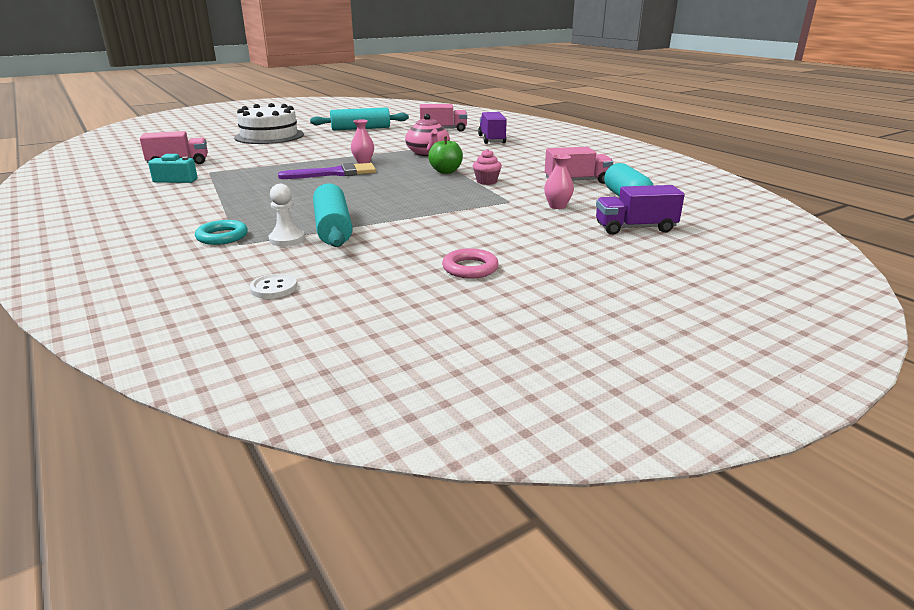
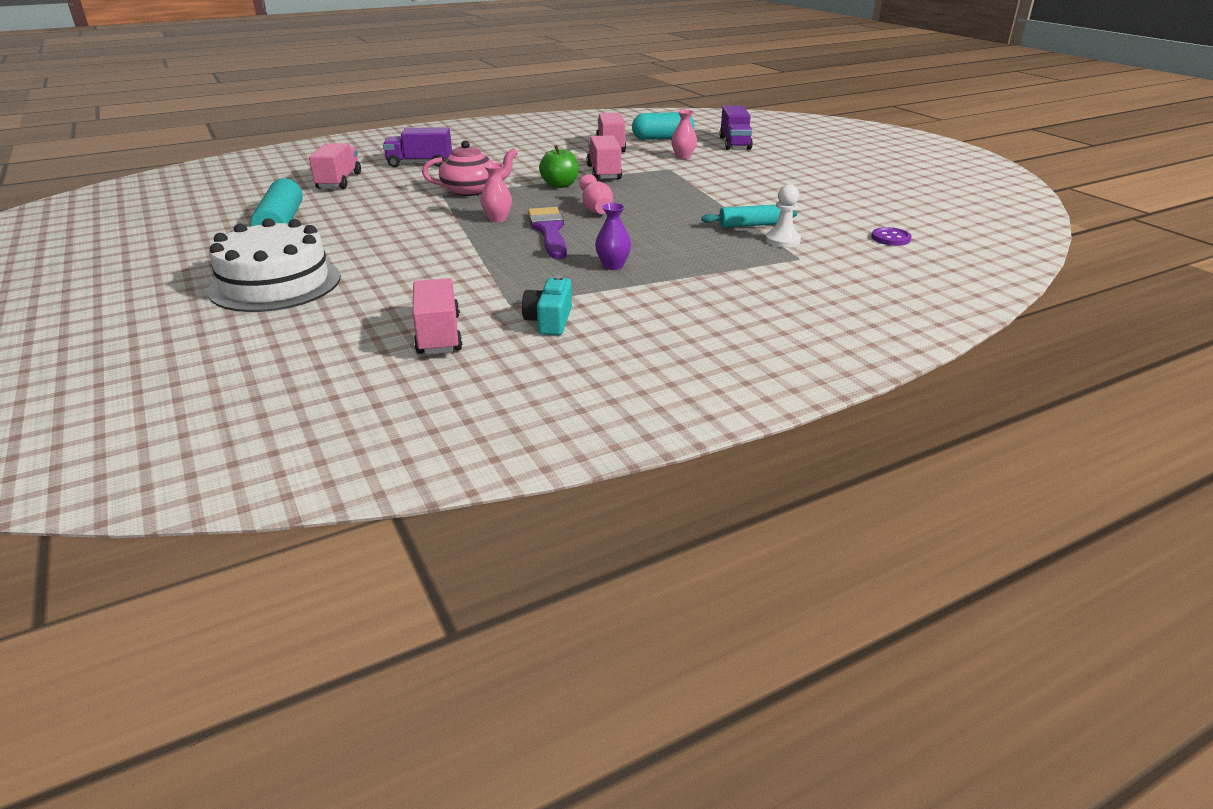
camera: 85 degrees left, 5 degrees up
(222, 236) = (781, 267): turquoise ring -> none
(257, 190) = (613, 266): none -> purple vase
(274, 288) = (890, 238): white button -> purple button
(333, 228) = (748, 225): turquoise rolling pin -> turquoise rolling pin, size x0.60
(381, 182) = (596, 210): none -> pink vase
(470, 268) = (827, 185): pink ring -> none
(486, 181) = (604, 172): pink cupcake -> pink truck

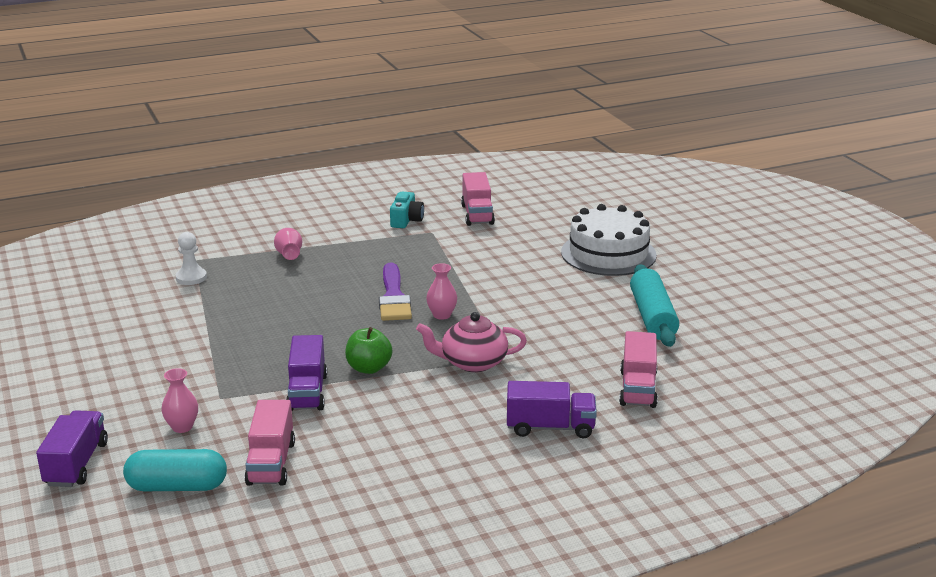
camera: 175 degrees left, 5 degrees down
(596, 210) = (340, 323): pink vase -> pink vase (289, 256)
(604, 172) = (307, 392): pink truck -> purple truck
(613, 266) = (349, 259): purple vase -> none
(748, 225) = (205, 296): turquoise rolling pin -> none
(890, 238) = (95, 276): purple button -> none

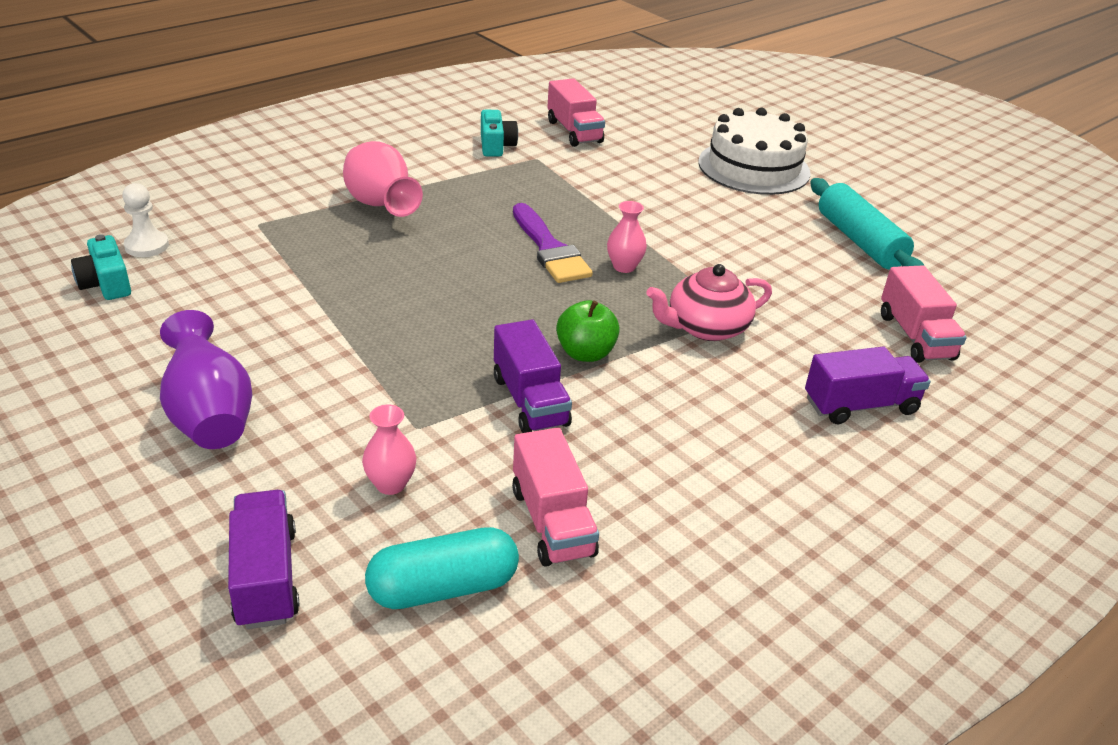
camera: 20 degrees left, 10 degrees up
(75, 288) = (106, 283): none -> turquoise camera
(95, 374) = (210, 417): none -> purple vase
(191, 278) = (267, 250): white pawn -> white pawn (147, 246)
(289, 256) = (381, 206): pink vase -> pink vase, size x1.72

